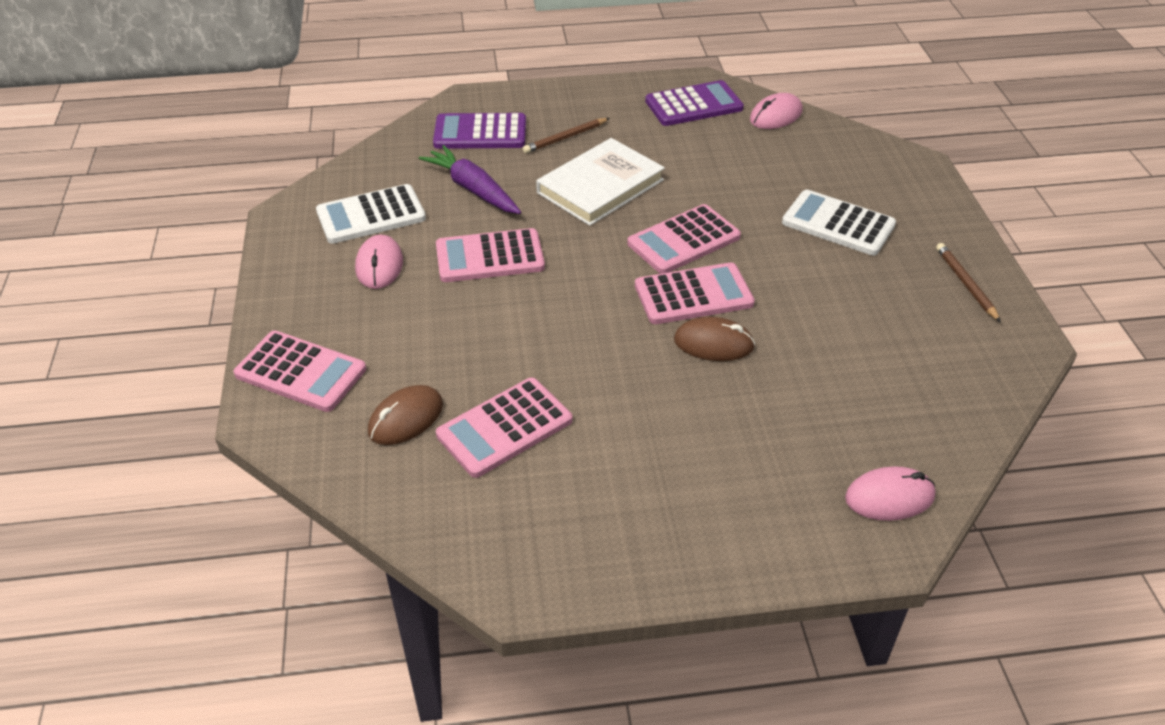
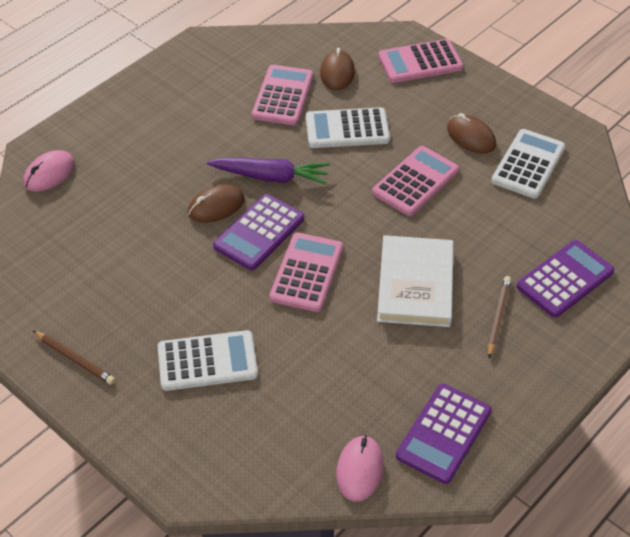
camera: 140 degrees right, 5 degrees up
(379, 265) = (471, 137): pink mouse -> brown mouse
(473, 189) = (497, 224): purple carrot -> purple carrot (271, 177)
(485, 344) = (347, 129): none -> white calculator
(693, 295) = (259, 233): pink calculator -> purple calculator

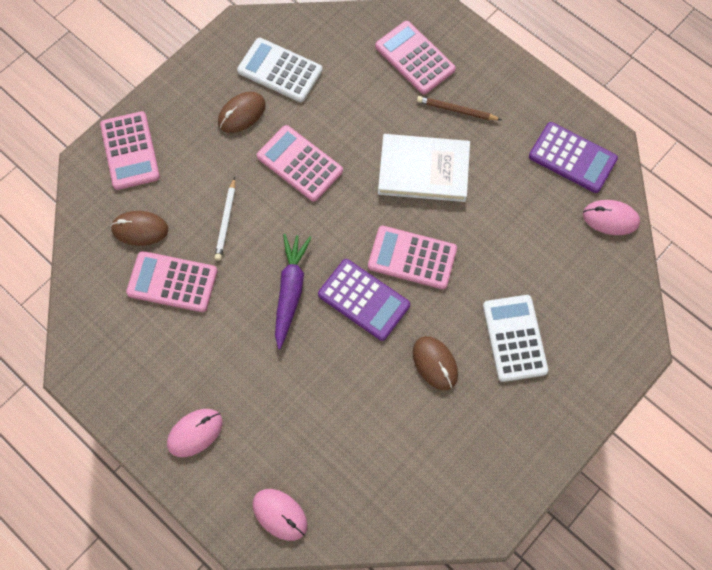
camera: 90 degrees left, 20 degrees up
(75, 359) = (519, 454): brown pencil -> none
(134, 116) = (195, 433): none -> pink mouse
(216, 206) = (329, 341): brown mouse -> brown mouse (435, 363)
(347, 129) = (226, 221): white calculator -> white pencil
(565, 279) = (414, 58): purple calculator -> pink calculator

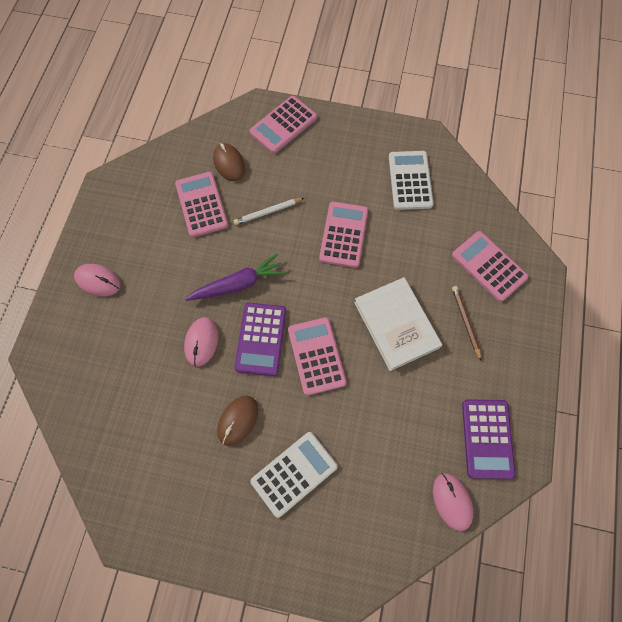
camera: 60 degrees right, 0 degrees up
(241, 114) = (358, 175): brown mouse -> none
(280, 514) = (63, 371): pink mouse -> pink mouse (201, 342)
(414, 58) = (489, 266): pink calculator -> pink calculator turned 60 degrees counterclockwise

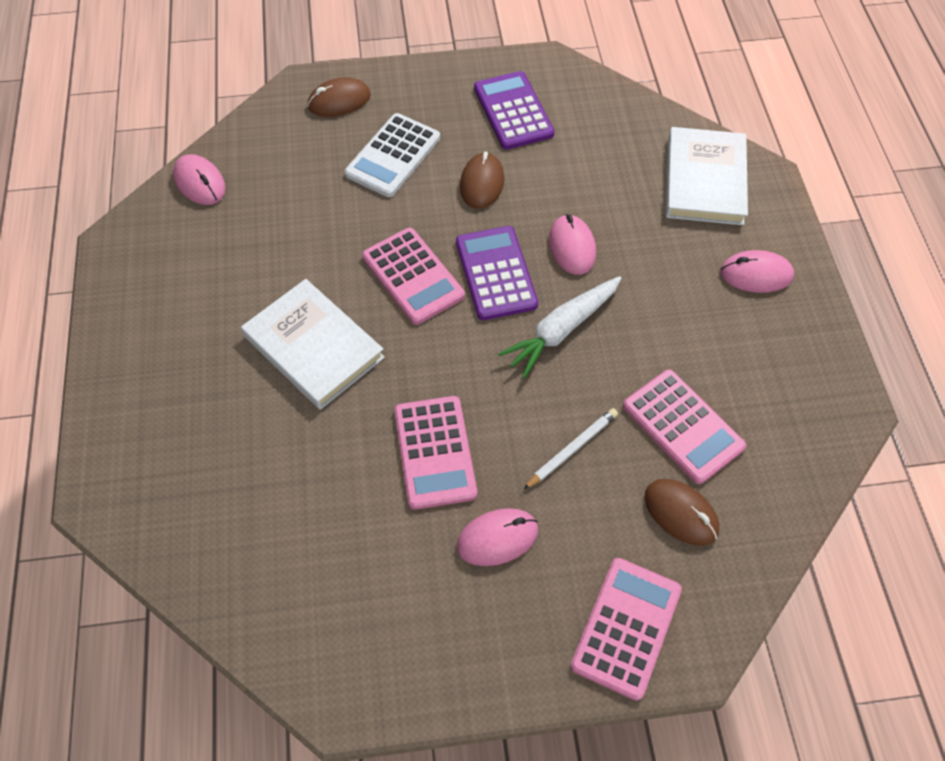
camera: 160 degrees right, 10 degrees down
(80, 365) = (705, 180): none -> white book
(238, 284) = (561, 330): purple carrot -> white carrot
(319, 556) = (339, 101): none -> brown mouse
(327, 181) = (497, 538): none -> pink mouse
(410, 180) = (350, 590): white calculator -> none
(466, 321) = (211, 382): brown pencil -> none
(487, 438) = (163, 253): purple calculator -> purple calculator (513, 111)
(489, 266) = (184, 477): pink calculator -> none

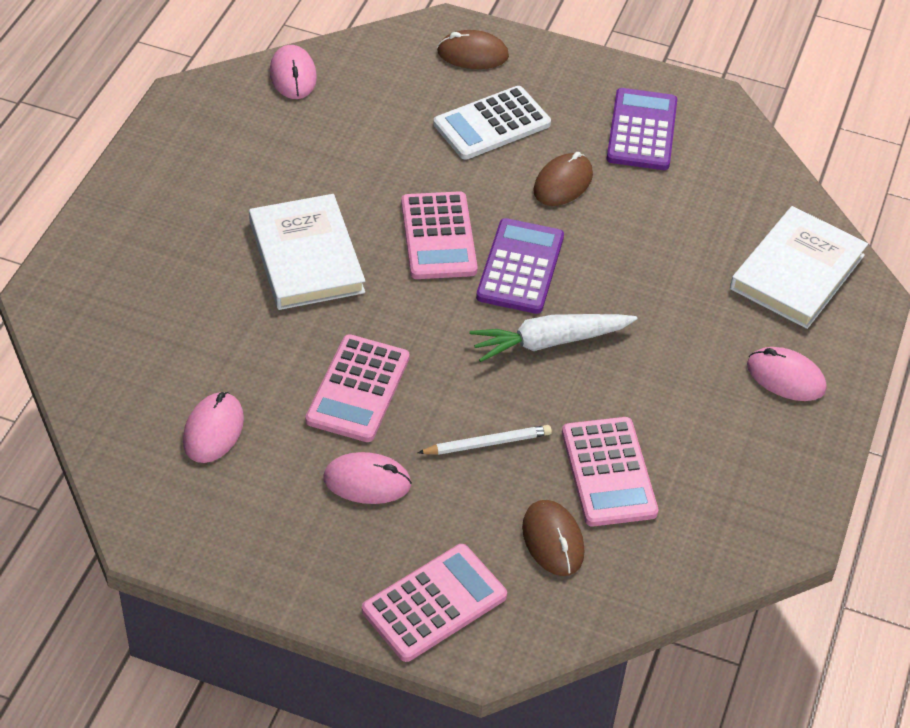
camera: 25 degrees right, 10 degrees down
(572, 247) = (612, 275): pink mouse -> pink mouse (213, 430)

